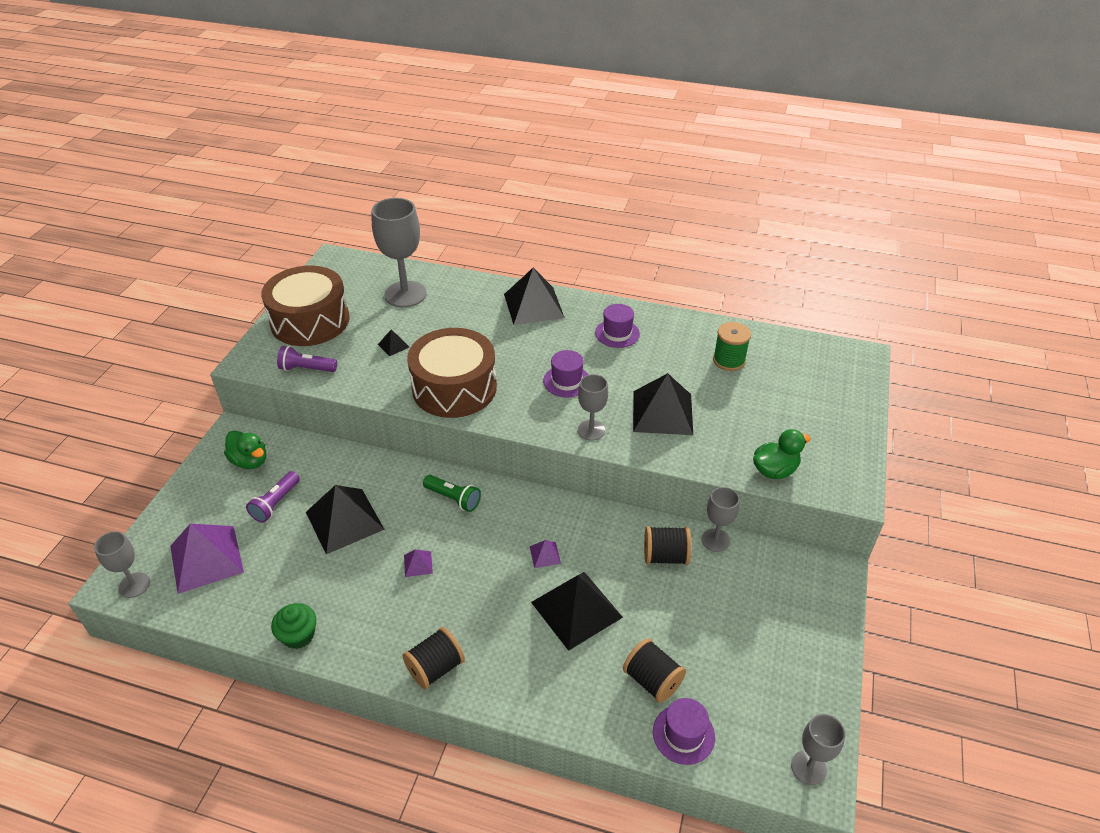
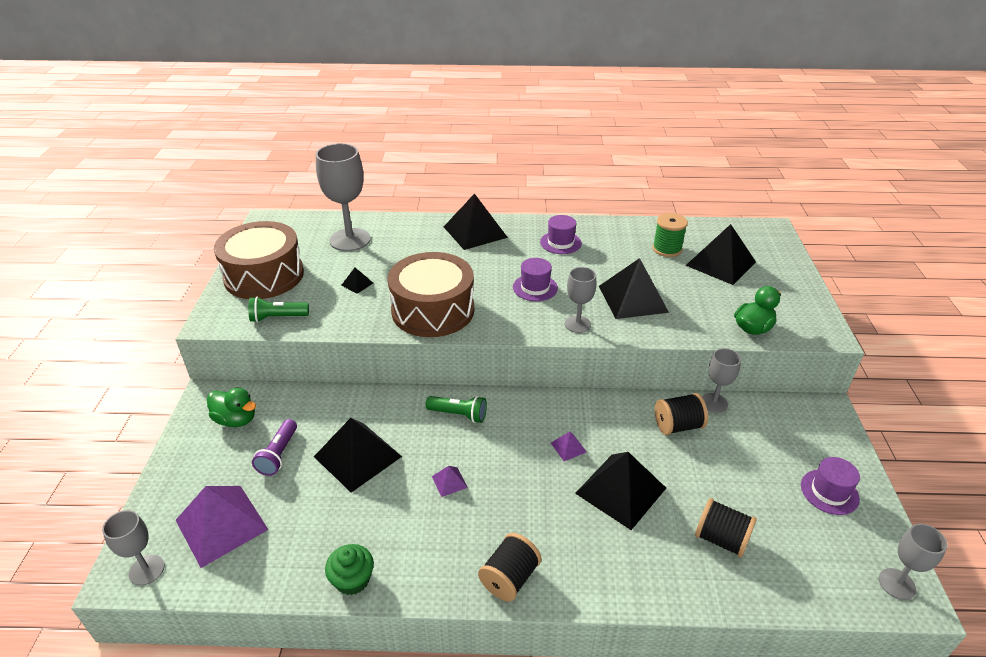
camera: 15 degrees left, 5 degrees down
(306, 369) = (277, 317): purple flashlight -> green flashlight
(683, 734) = (774, 582): purple hat -> purple hat (829, 492)
(780, 388) = (721, 263): none -> black pyramid

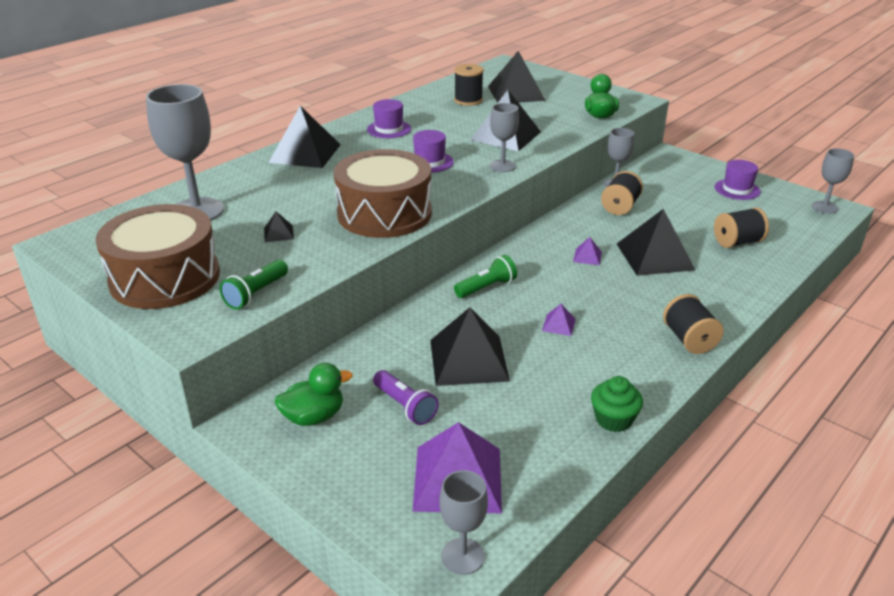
camera: 50 degrees left, 5 degrees down
(667, 249) = (468, 100): green spool -> black spool

